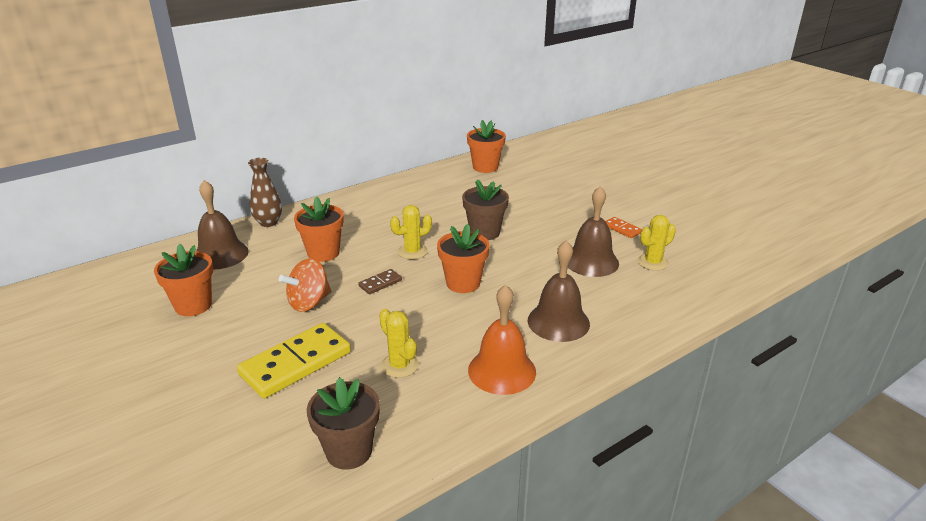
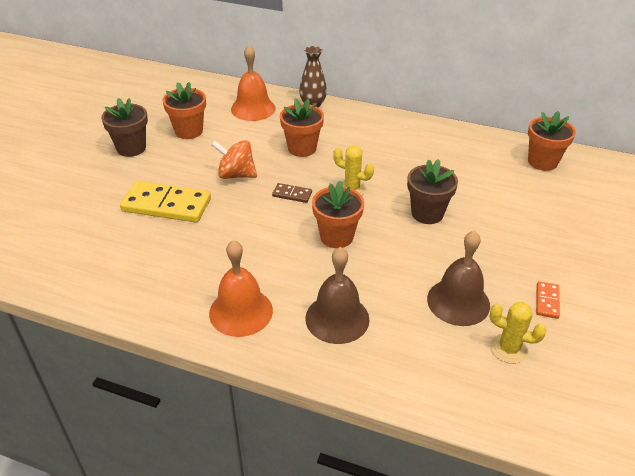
camera: 55 degrees right, 10 degrees up
(220, 254) = (253, 108): brown bell -> orange bell
(349, 451) = (99, 274): brown flower pot -> brown flower pot (131, 148)
(399, 365) = (203, 254): yellow cactus -> none

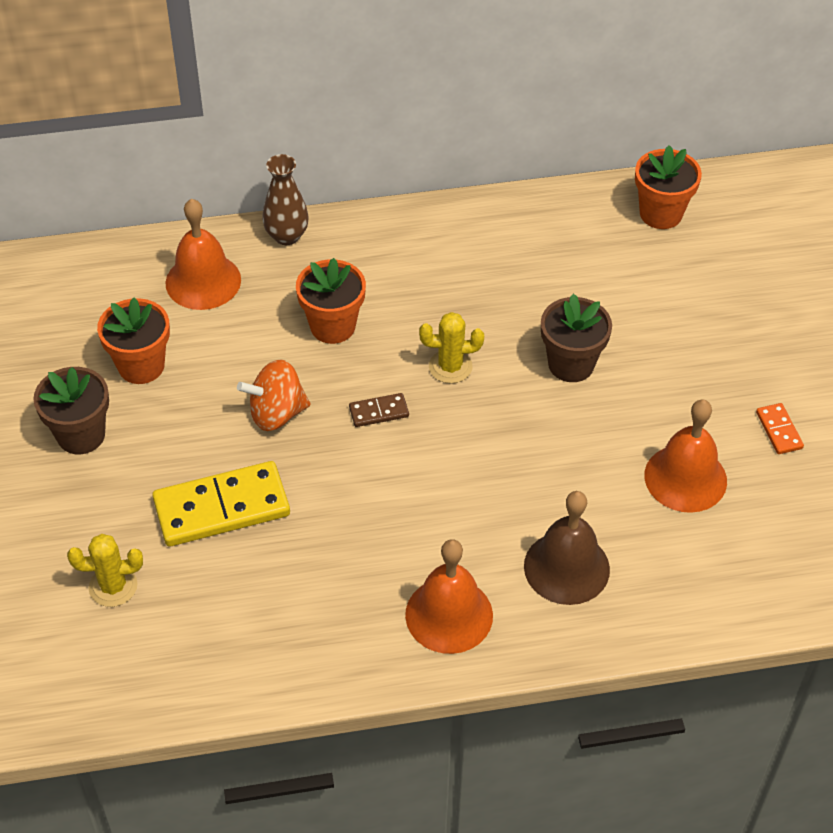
camera: 30 degrees left, 10 degrees up
(336, 237) = (484, 452): orange flower pot -> none
(458, 302) = (685, 478): brown bell -> orange bell
(508, 349) = (773, 513): yellow cactus -> yellow cactus (113, 586)

